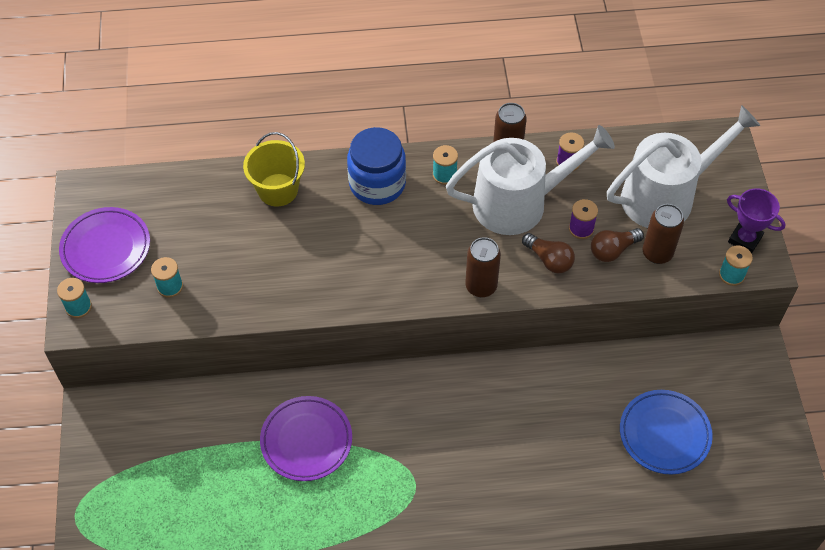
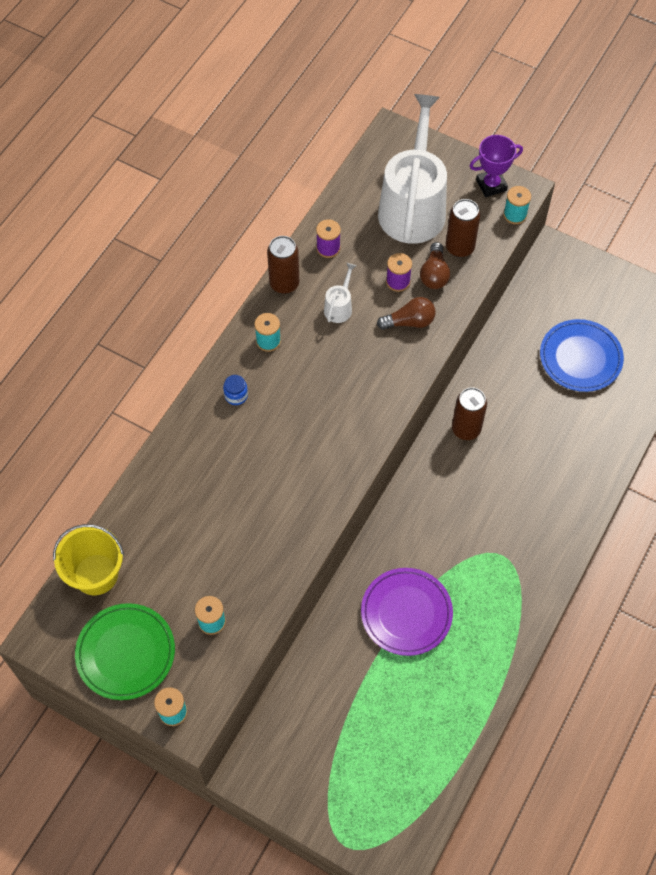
camera: 55 degrees left, 5 degrees up
(106, 248) = (126, 653): purple plate -> green plate
(278, 190) = (178, 475): yellow bucket -> yellow bucket (96, 574)
(377, 184) = (236, 395): blue jar -> blue jar, size x0.40
(481, 286) = (397, 384): brown can -> brown can (466, 429)
(518, 203) = (339, 307): white watering can -> white watering can, size x0.40

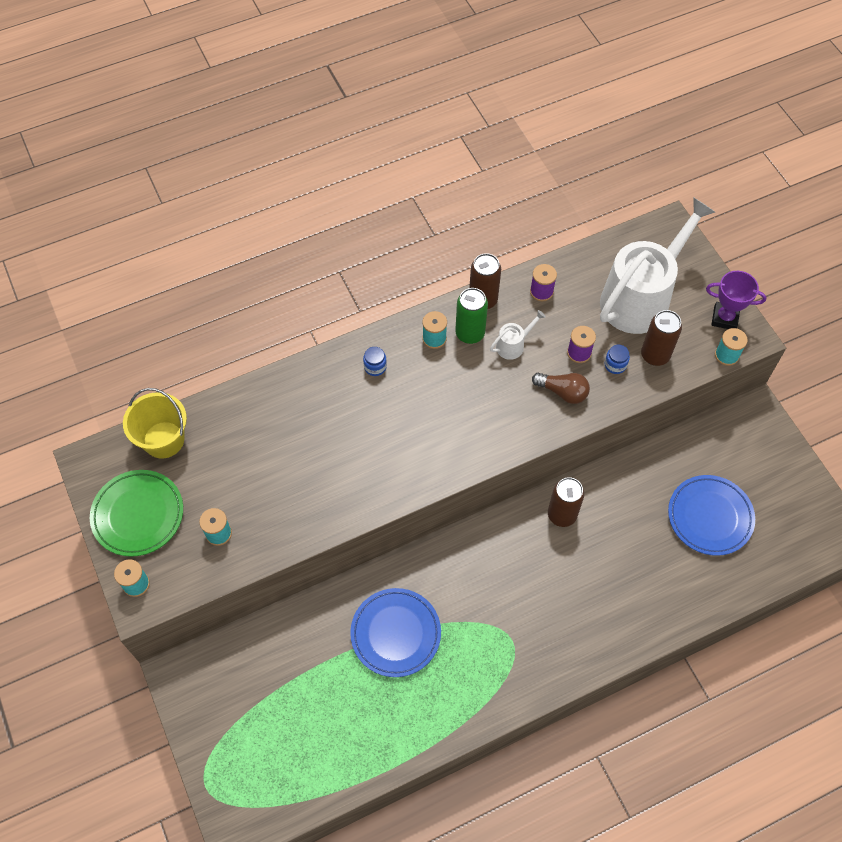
camera: 35 degrees right, 0 degrees up
(295, 319) = (470, 333): none -> green can
(406, 613) = (395, 634): purple plate -> blue plate
(434, 274) = (615, 365): brown light bulb -> blue jar

